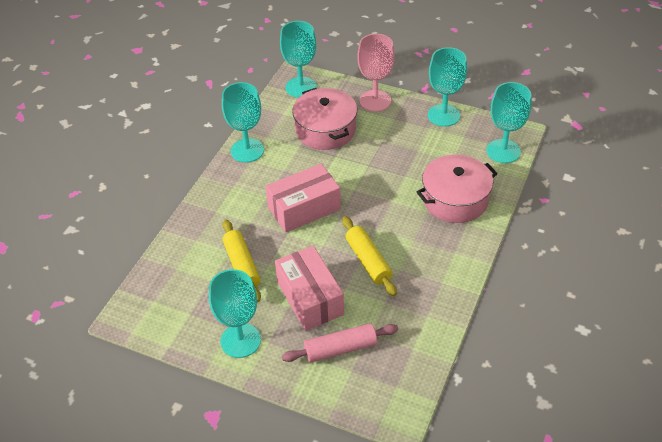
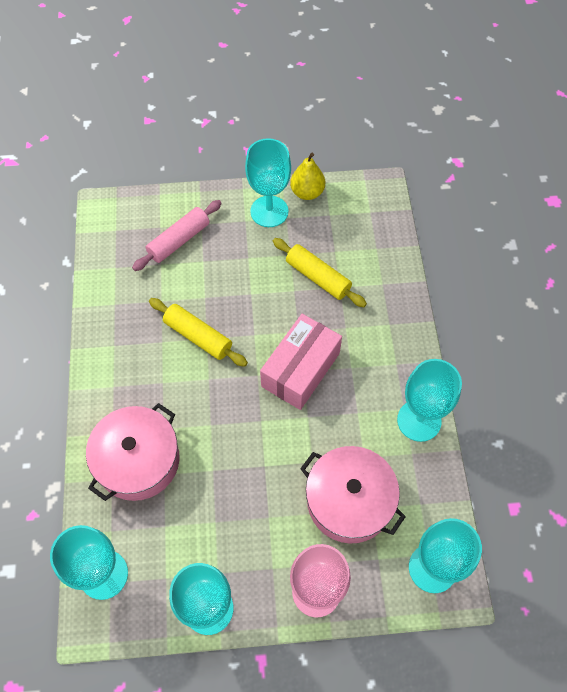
camera: 150 degrees right, 15 degrees up
(193, 343) = (307, 192): none -> yellow pear
(310, 298) = (233, 274): pink box -> none

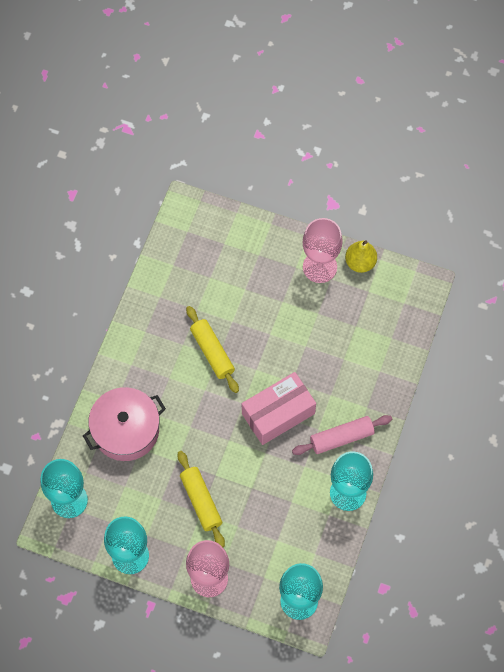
camera: 25 degrees right, 5 degrees up
(179, 240) = (234, 262): pink rolling pin -> pink rolling pin (341, 438)
(269, 211) = (319, 267): turquoise goblet -> pink goblet
(318, 277) = (330, 343): yellow rolling pin -> yellow rolling pin (201, 501)
(349, 501) = (264, 528): pink pot -> none

